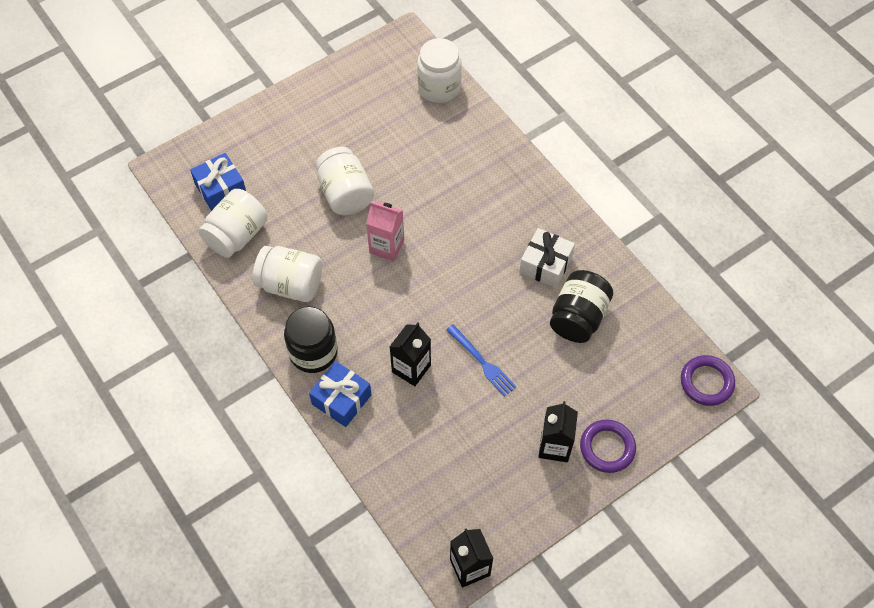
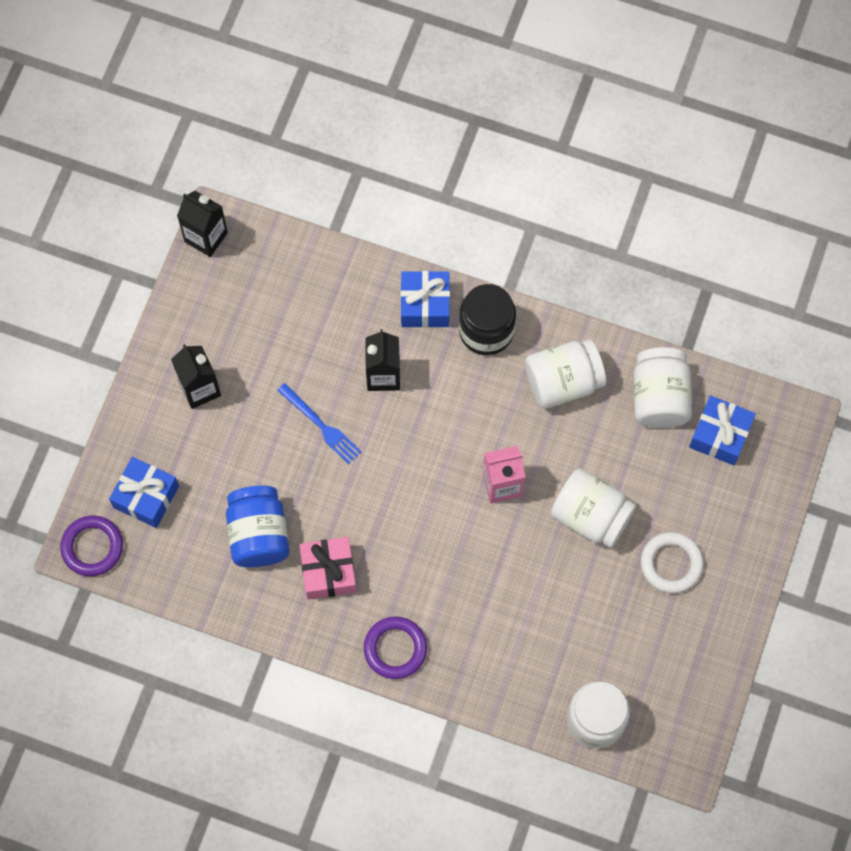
camera: 145 degrees right, 10 degrees up
(320, 138) = (671, 564): none -> white ring
(482, 362) = (321, 425): blue fork -> blue fork turned 150 degrees counterclockwise
(545, 264) = (328, 572): white gift -> pink gift
(578, 317) = (259, 534): black jar -> blue jar
(607, 447) = (150, 419): purple ring -> purple ring (395, 649)
(645, 393) = (146, 496): none -> blue gift

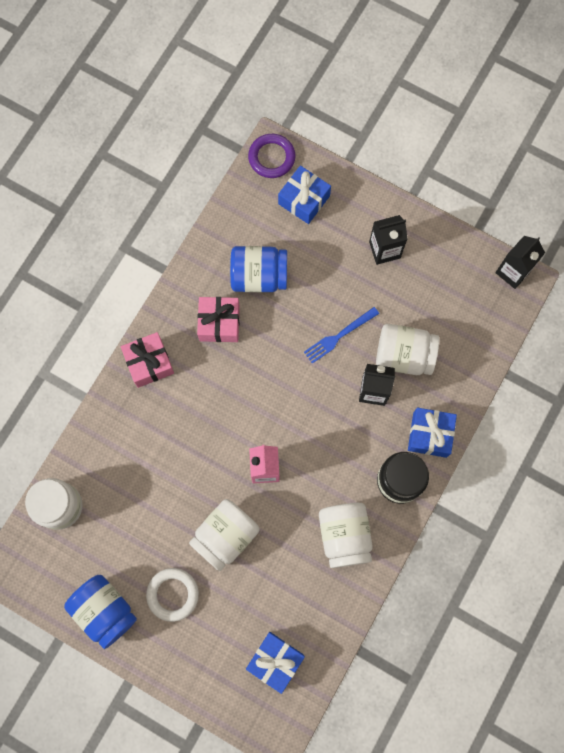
camera: 100 degrees right, 5 degrees up
(395, 649) = (149, 363): purple ring -> pink gift
(659, 397) = (318, 615): white jar -> white jar (404, 355)
(707, 639) = (105, 610): none -> blue jar

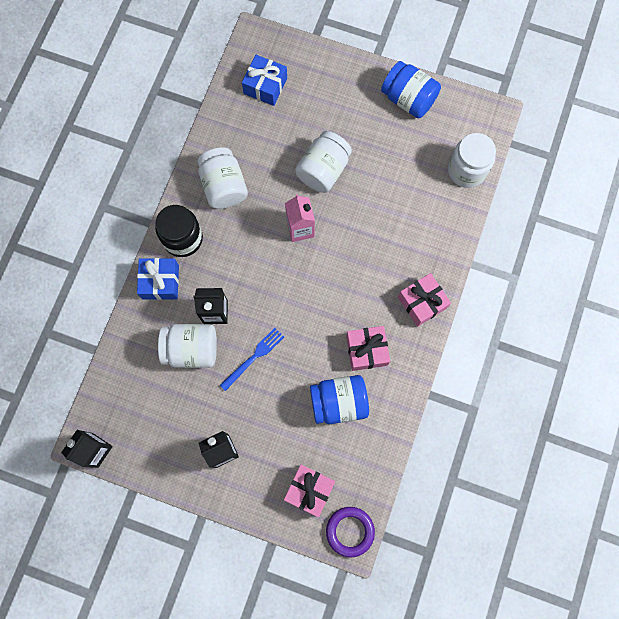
camera: 170 degrees right, 0 degrees up
(173, 594) = (357, 119): white ring -> none
(304, 200) = (309, 490): blue gift -> pink gift

